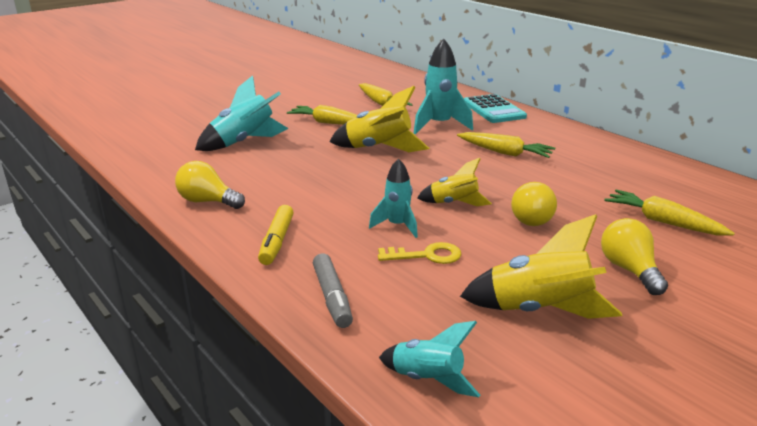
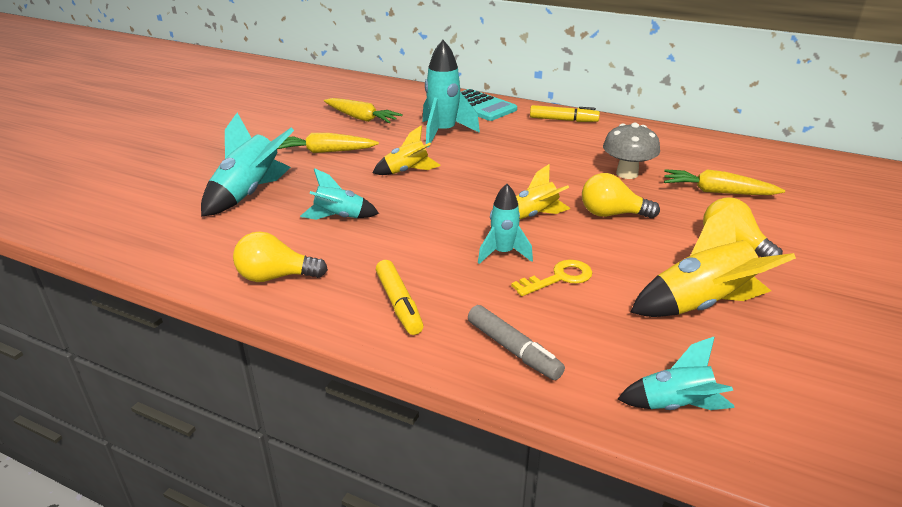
camera: 25 degrees left, 5 degrees up
(292, 171) = (339, 217): none -> turquoise rocket
(379, 149) = (407, 171): yellow rocket -> yellow rocket, size x0.62
(505, 153) = (531, 151): yellow carrot -> none
(530, 218) = (612, 214): yellow light bulb -> yellow light bulb turned 120 degrees clockwise
(563, 133) = (563, 120): none -> yellow marker
(581, 188) = (627, 174): none -> grey mushroom

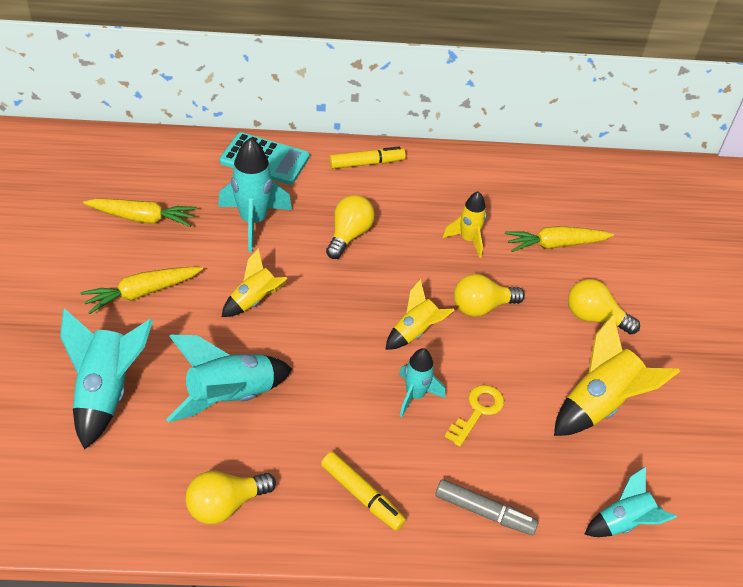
camera: 30 degrees left, 15 degrees up
(339, 217) = (230, 397): turquoise rocket -> turquoise rocket, size x1.62
(517, 153) = (349, 235): none -> yellow light bulb
(627, 174) = (468, 240): grey mushroom -> yellow rocket

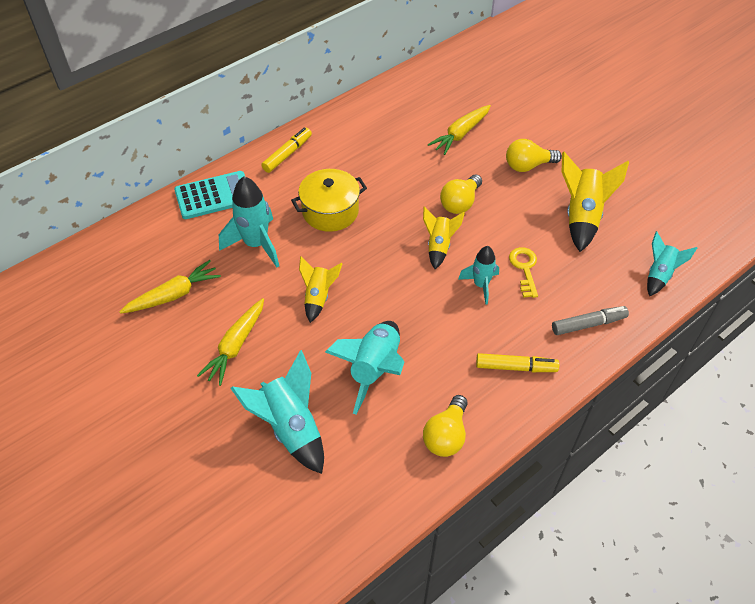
camera: 35 degrees left, 5 degrees up
(349, 235) = (330, 211): yellow light bulb -> yellow pot
(468, 240) = (407, 165): yellow rocket -> none

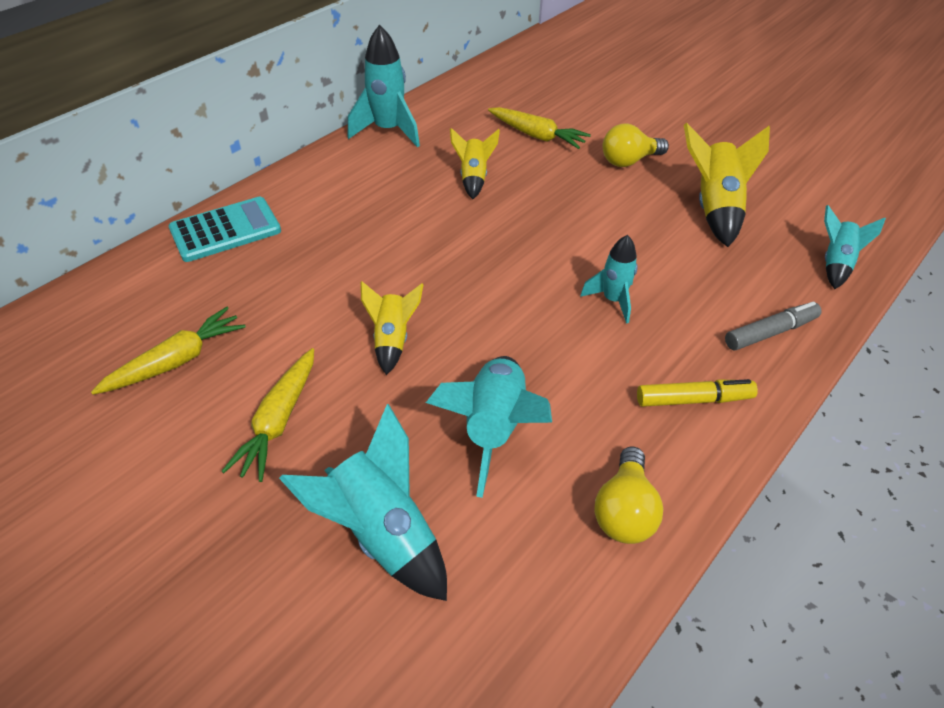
camera: 10 degrees left, 5 degrees down
(256, 244) = (292, 283): turquoise rocket -> turquoise rocket (388, 131)
(287, 154) = (320, 175): yellow marker -> none
(330, 211) = (389, 233): yellow pot -> none
(439, 246) = (544, 260): yellow rocket -> yellow rocket (473, 178)
(460, 134) = (537, 135): yellow carrot -> yellow carrot turned 90 degrees counterclockwise
(460, 203) = (557, 208): yellow light bulb -> none
(524, 268) = (663, 274): yellow key -> none

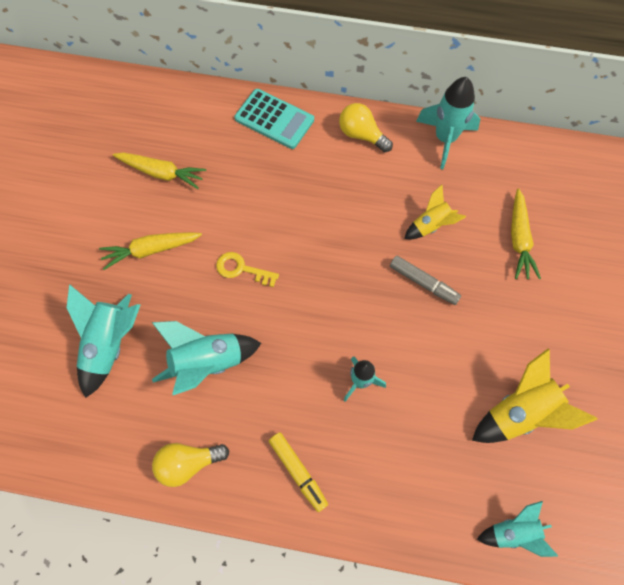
camera: 60 degrees right, 20 degrees up
(392, 340) = (242, 269): yellow rocket -> yellow key
(629, 161) = (537, 322): yellow light bulb -> yellow light bulb (361, 135)
(770, 332) = (396, 503): grey marker -> grey marker (423, 283)

